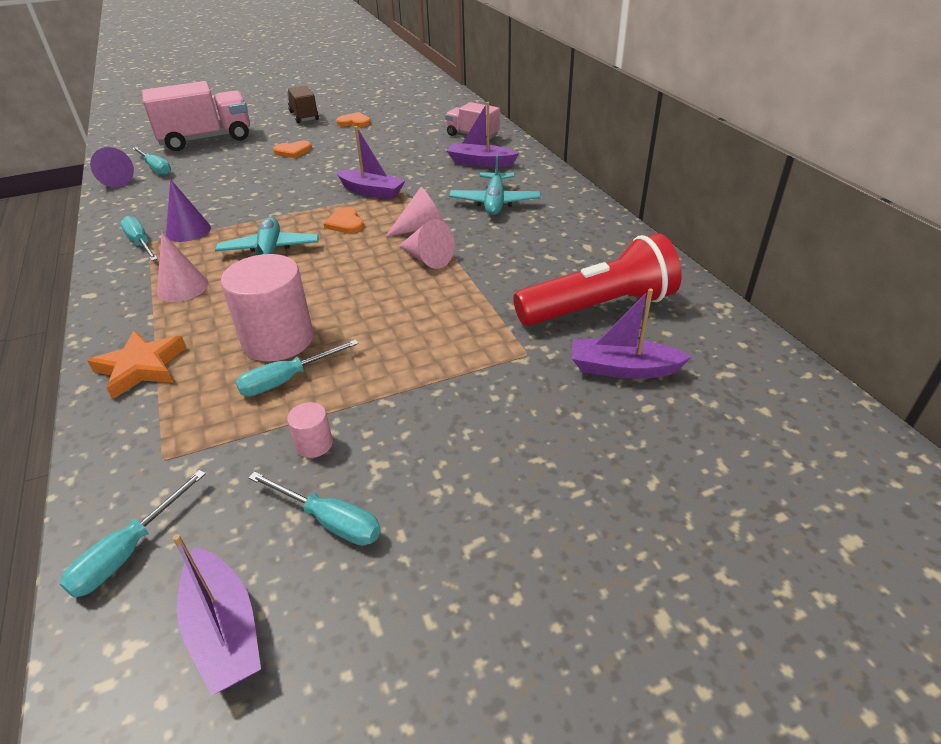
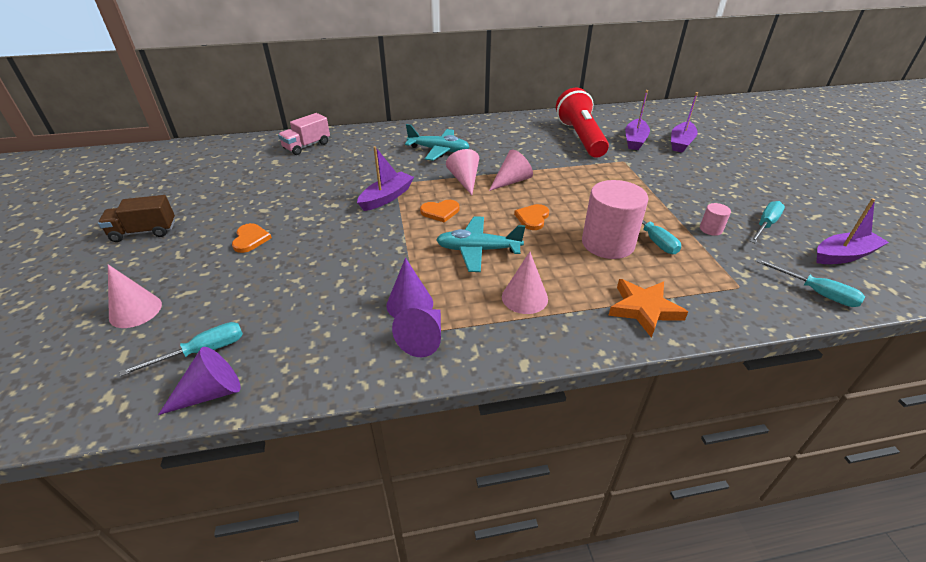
camera: 80 degrees left, 0 degrees up
(141, 243) = (423, 338): turquoise screwdriver -> purple cone
(206, 139) = (135, 311): pink truck -> pink cone
(354, 122) = (205, 200): orange heart -> orange heart (532, 218)
(480, 162) = (366, 148): purple boat -> purple boat (681, 143)

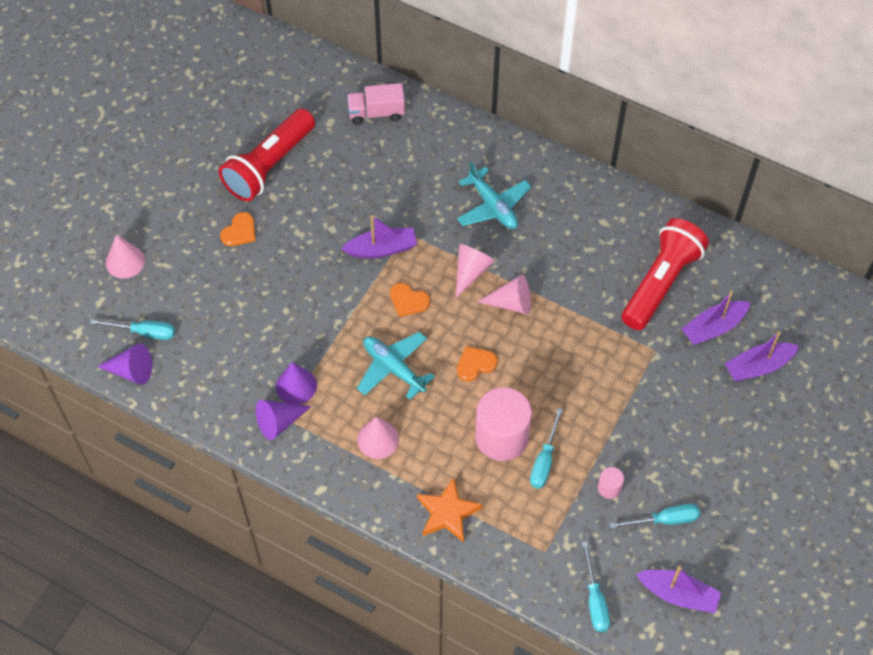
camera: 40 degrees right, 20 degrees up
(144, 232) = (171, 166): brown truck -> none
(244, 197) = (269, 166): none -> red flashlight

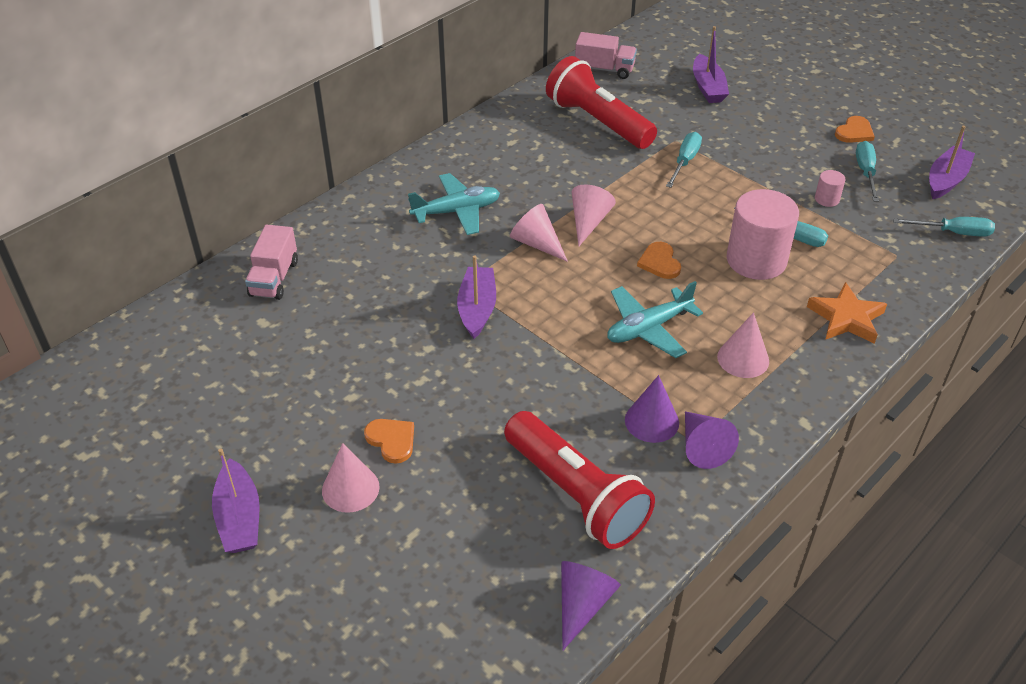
camera: 75 degrees left, 15 degrees down
(125, 261) = (386, 585): pink cone -> pink cone (350, 488)
(144, 332) = (520, 578): turquoise screwdriver -> turquoise screwdriver (685, 161)
(269, 166) = (299, 392): red flashlight -> red flashlight (576, 495)
(408, 301) = (559, 299): orange heart -> orange heart (854, 132)
(713, 328) = (659, 102): purple boat -> purple boat (239, 518)
(753, 272) = (604, 69): none -> pink truck

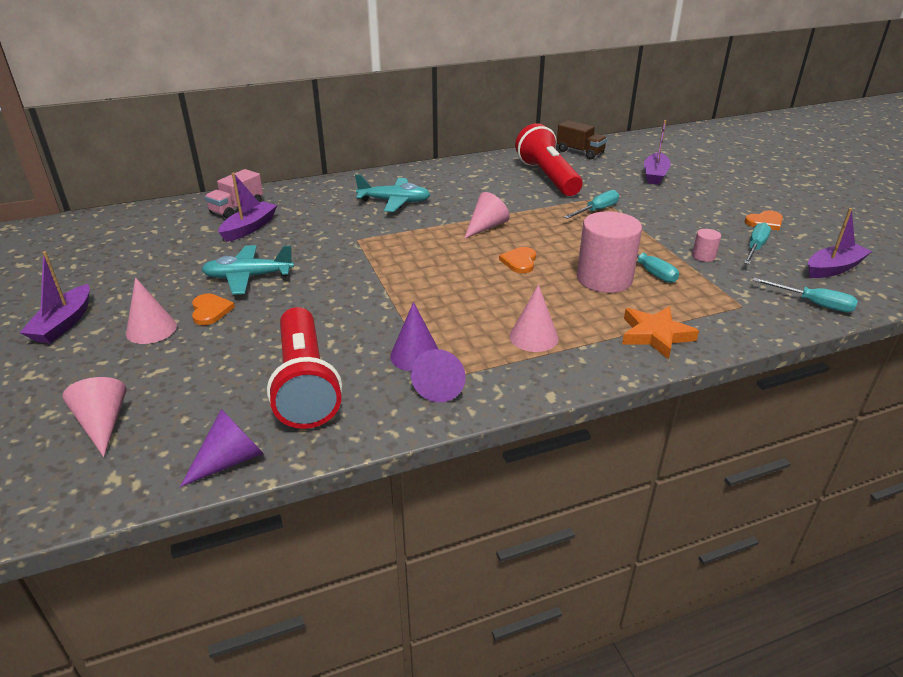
camera: 25 degrees right, 10 degrees down
(477, 309) = (352, 254): purple boat -> purple boat (249, 228)
(537, 243) = (434, 230): pink cone -> pink cone (103, 424)
(604, 69) = (580, 152): pink truck -> brown truck
(648, 328) = (471, 297): turquoise plane -> turquoise plane (248, 277)

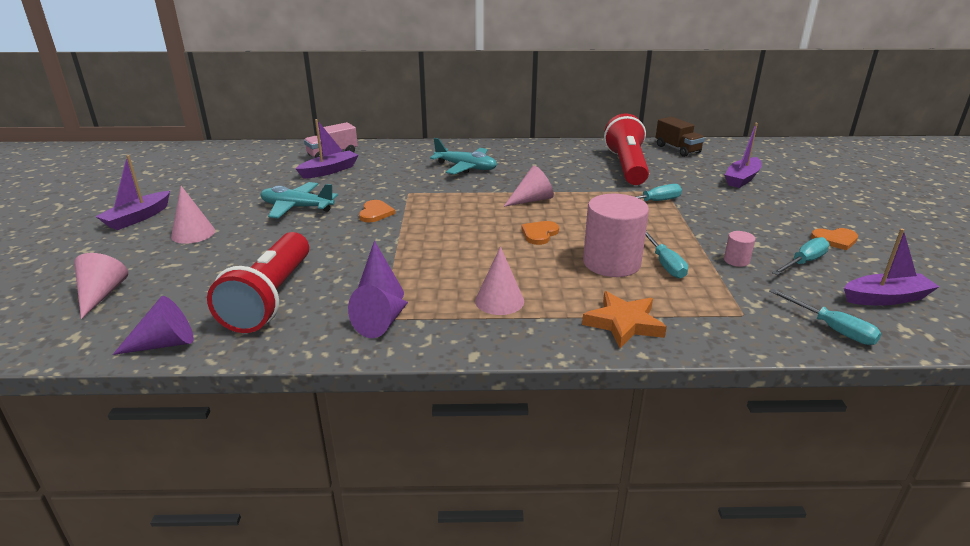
camera: 20 degrees right, 5 degrees down
(210, 311) = (247, 228): orange heart -> orange heart (375, 213)

